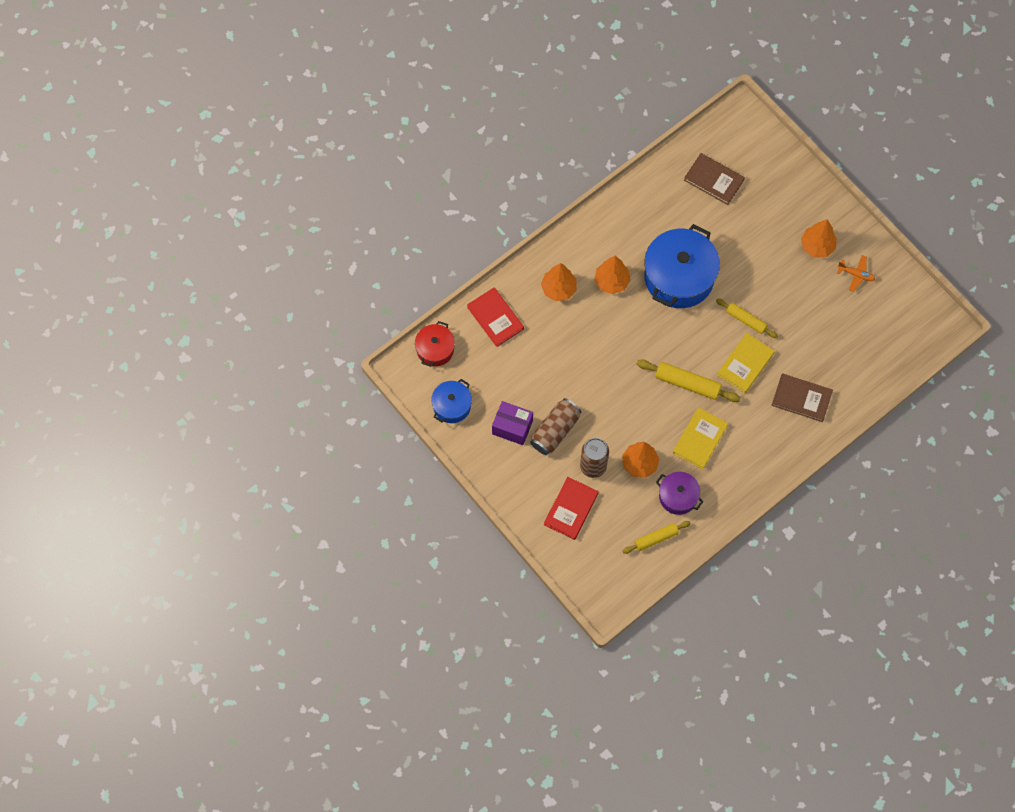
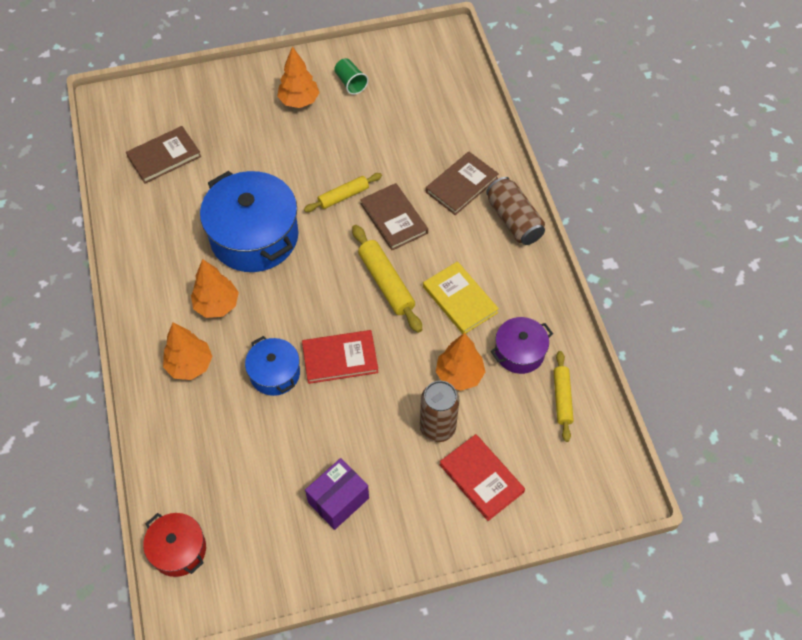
camera: 65 degrees left, 10 degrees down
(452, 406) = (268, 564): blue pot -> blue pot (275, 373)
(495, 318) = (182, 455): red book -> red book (340, 358)
(555, 431) = (370, 451): brown can -> brown can (514, 220)
(687, 383) = (386, 283): yellow rolling pin -> yellow rolling pin turned 75 degrees counterclockwise
(745, 364) = (394, 218): yellow book -> brown book
(856, 274) = (350, 83): orange plane -> green cup

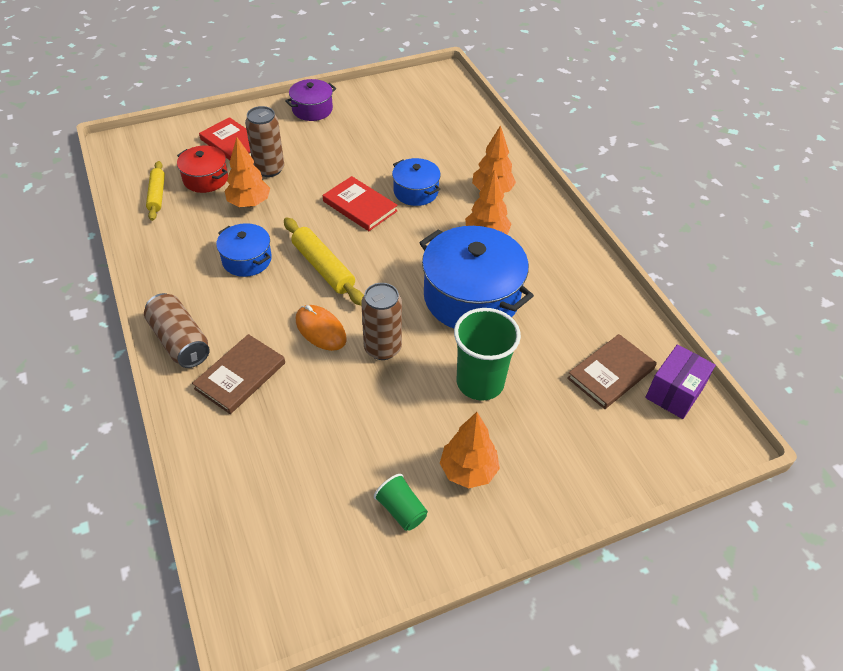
camera: 170 degrees right, 10 degrees down
(178, 550) = (455, 96): red pot -> red pot (205, 179)
(271, 160) = (480, 382): none -> green cup
(338, 500) = (346, 125): purple box -> purple box (674, 392)
(340, 358) = (360, 206): red book -> red book turned 60 degrees clockwise
(343, 196) = (382, 348): yellow rolling pin -> brown can
(394, 218) = (320, 330): brown book -> orange mouse
(460, 299) = (247, 260): yellow book -> blue pot
(519, 352) = (191, 224): purple pot -> purple pot (312, 109)

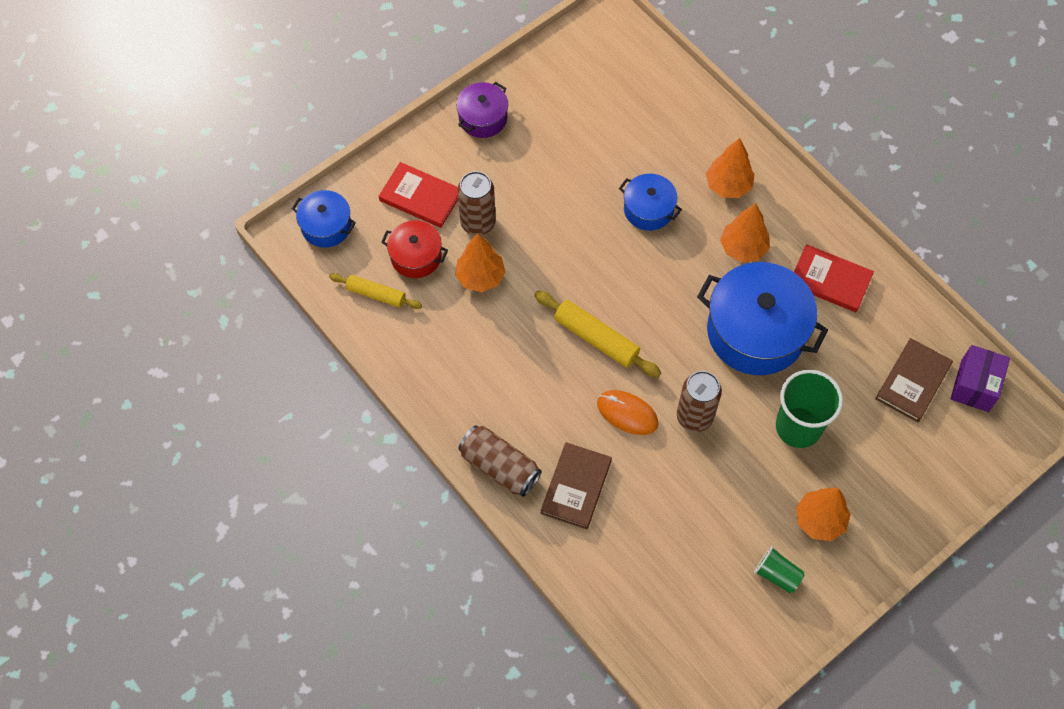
camera: 15 degrees left, 15 degrees up
(157, 195) = (376, 294): yellow rolling pin -> yellow rolling pin turned 45 degrees counterclockwise
(247, 260) = (515, 351): blue pot -> blue pot (326, 226)
(360, 206) = (598, 247): red book -> red book (830, 280)

